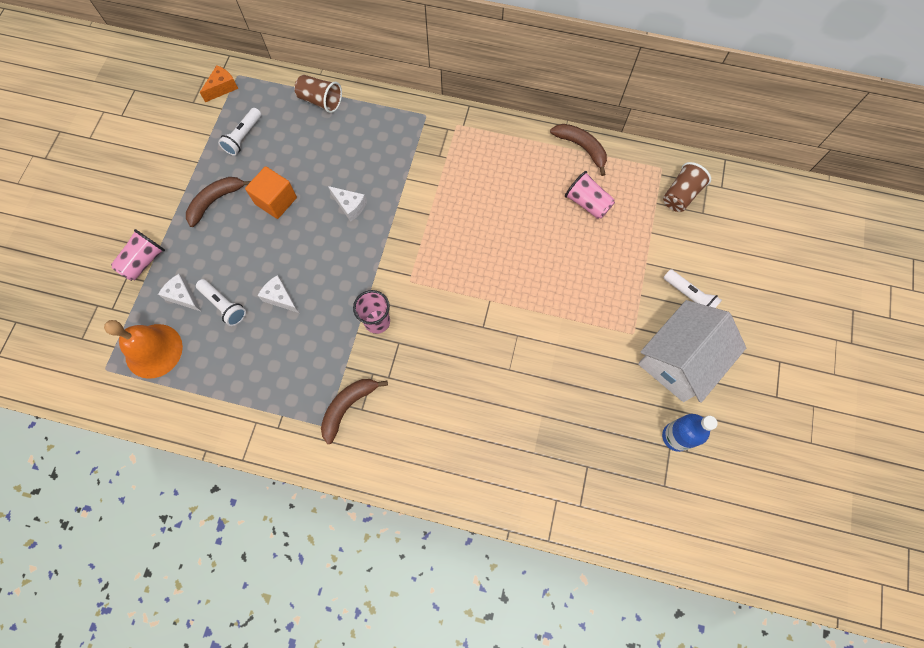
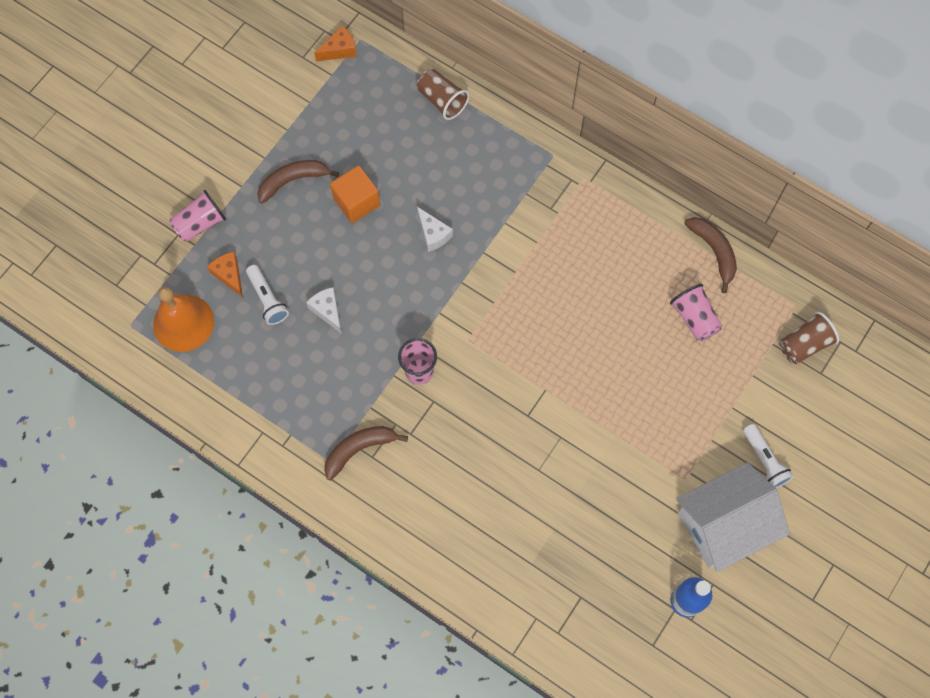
camera: 20 degrees right, 0 degrees up
(183, 296) = (229, 275): white cheese -> orange cheese
(243, 137) = (344, 116): white flashlight -> none

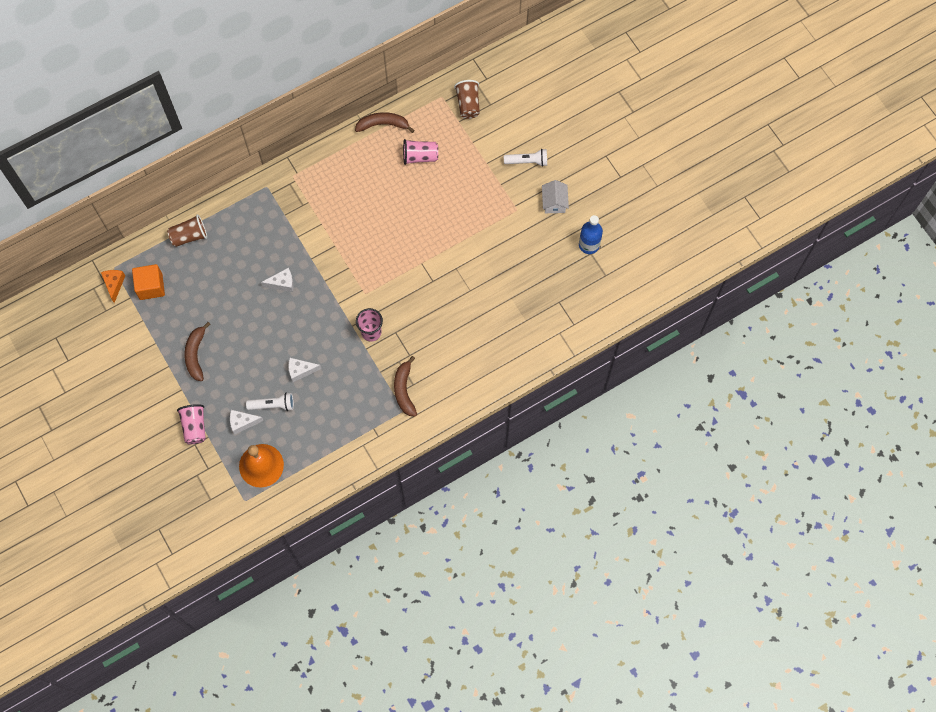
camera: 65 degrees left, 0 degrees up
(229, 275) = (242, 422): orange cheese -> white cheese
(356, 202) = (233, 321): orange cube -> orange cube (151, 286)
(724, 524) = (554, 202): white house -> white house, size x0.49

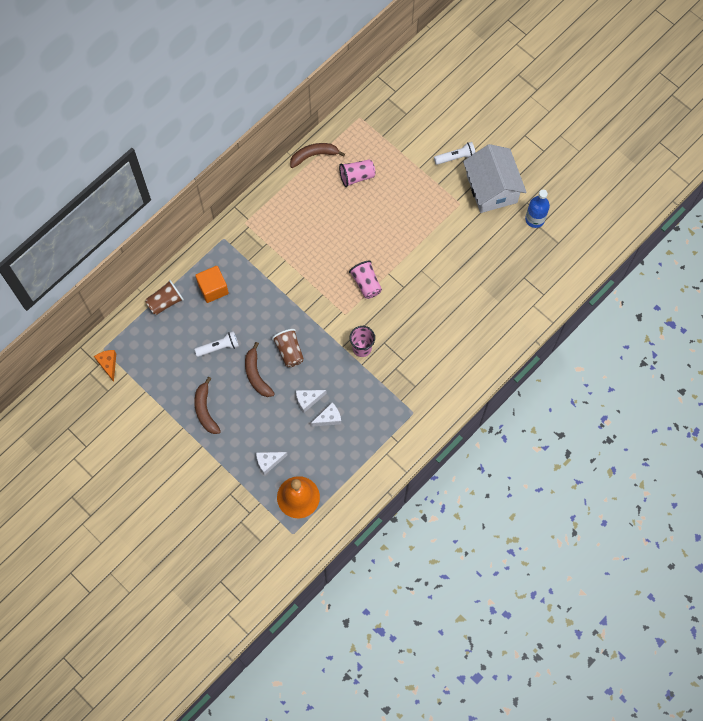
camera: 15 degrees left, 0 degrees up
(151, 286) = (143, 358): orange cube -> orange cube (213, 288)
(195, 427) = (225, 477): pink cup -> pink cup (366, 283)
(273, 405) = (292, 438): white flashlight -> white flashlight (219, 347)
(282, 283) = (266, 324): white cheese -> white cheese (329, 418)
(404, 390) = (408, 393): brown banana -> brown banana (256, 375)
(468, 104) = (386, 118): brown cup -> brown cup (289, 351)
(554, 202) = (491, 188): white house -> white house, size x2.05

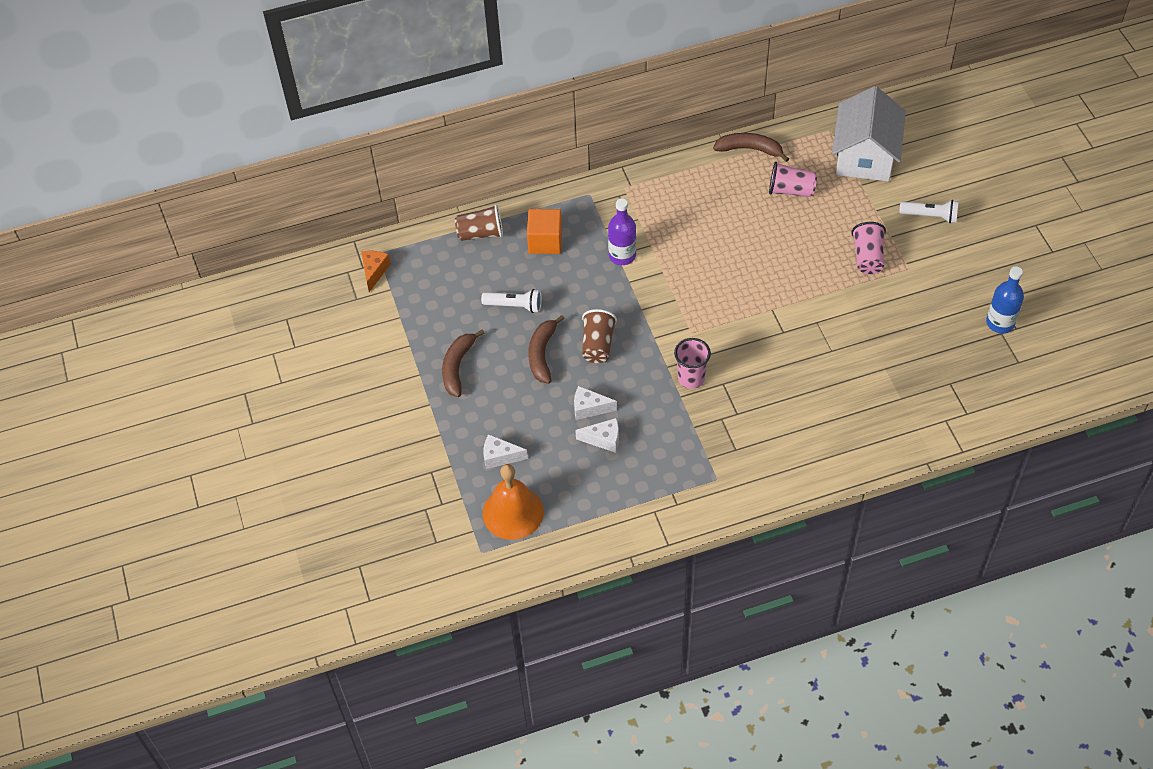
camera: 30 degrees right, 15 degrees down
(270, 276) = (622, 255): none -> purple bottle
(366, 283) = (737, 309): pink cup -> pink cup (867, 257)
(491, 188) = (959, 267): white house -> white house (865, 156)

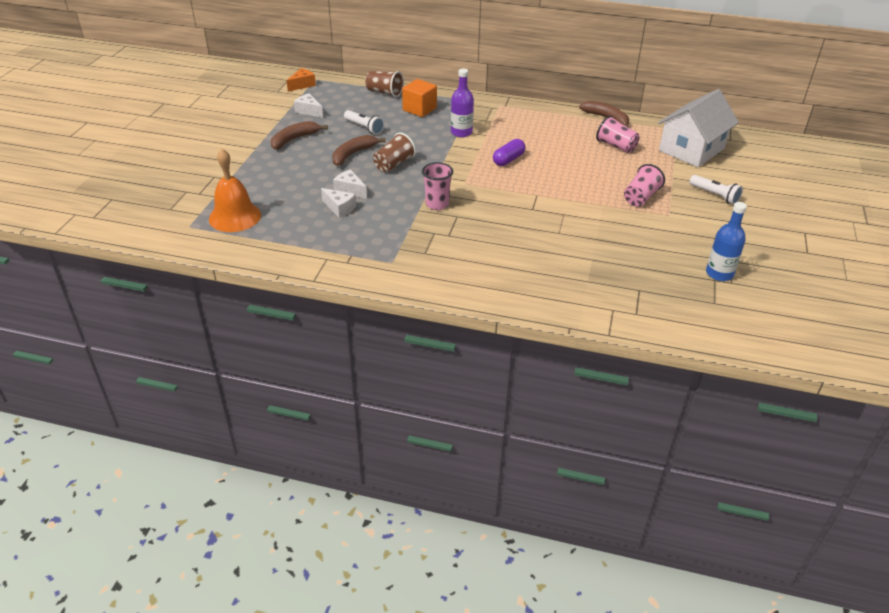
camera: 30 degrees right, 15 degrees down
(500, 456) = (263, 188): white cheese -> white cheese (309, 111)
(704, 272) = (508, 160): none -> purple capsule

